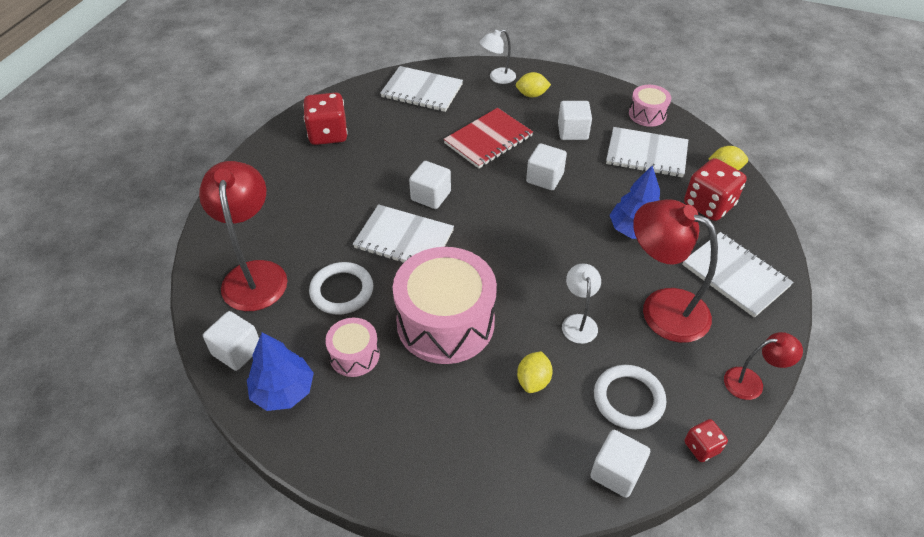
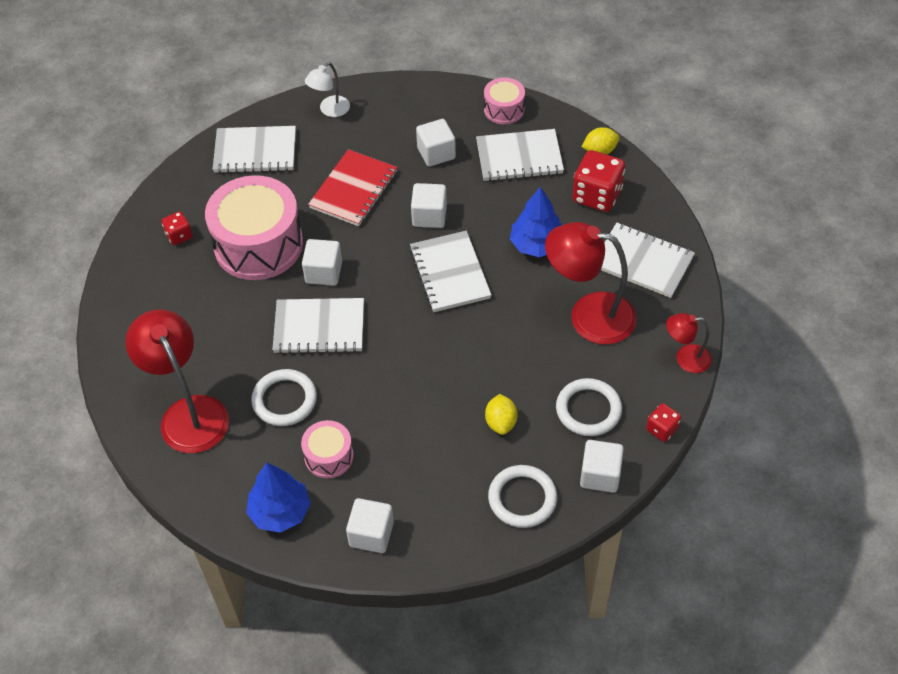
camera: 20 degrees left, 5 degrees up
(237, 351) = (215, 492): white cube -> white cube (371, 534)
(328, 134) = (179, 236): red dice -> red dice, size x0.53
(445, 322) = (398, 396): pink drum -> pink drum (258, 244)
(523, 466) = (522, 498): none -> white ring
(532, 95) = (376, 121): yellow lemon -> none
(542, 230) = (450, 273): none -> white notebook
(578, 322) = (519, 354): white lamp -> none
(751, 382) = (685, 358): red lamp -> red lamp turned 150 degrees counterclockwise

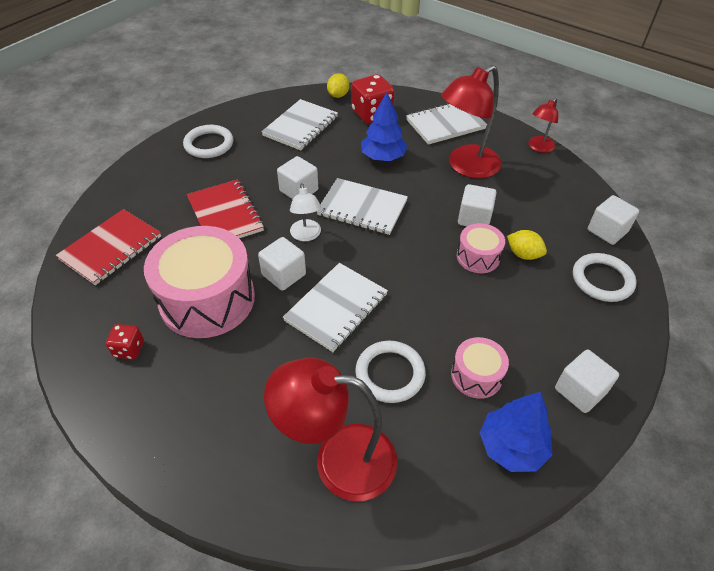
camera: 55 degrees left, 5 degrees down
(255, 152) = (111, 248): white notebook -> red notebook
(330, 110) = (134, 186): white lamp -> white lamp (306, 235)
(436, 153) = (247, 158): white cube -> white cube (474, 218)
(504, 109) = (252, 112): pink drum -> pink drum (478, 257)
(588, 409) = (546, 207): white ring -> white ring (209, 144)
(662, 429) = (588, 185): red dice -> none

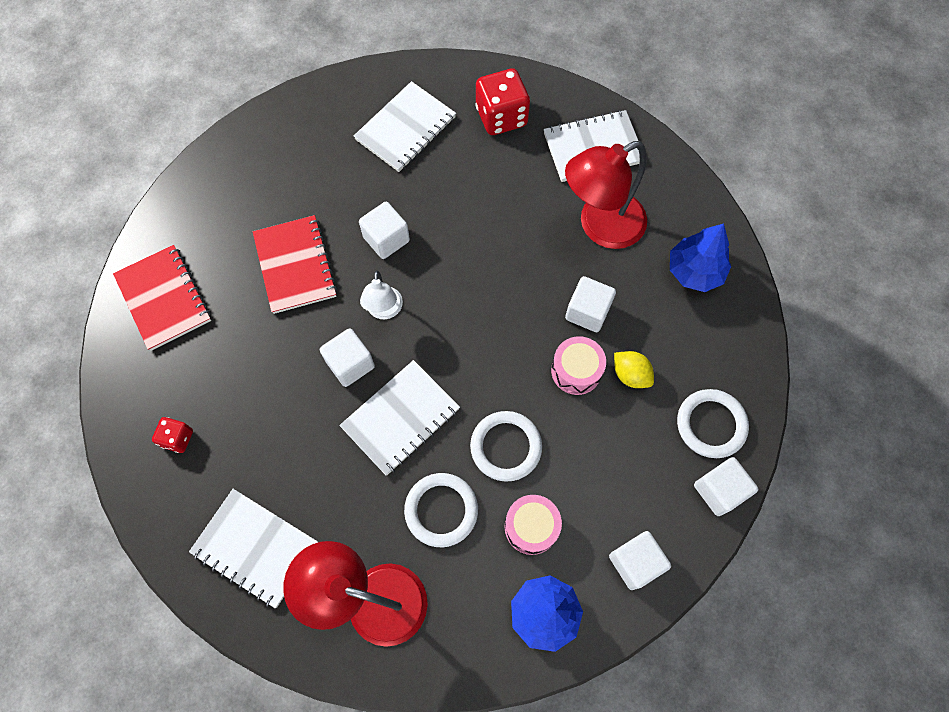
camera: 10 degrees right, 20 degrees up
(111, 248) = (164, 298): red notebook -> red notebook turned 75 degrees counterclockwise
(207, 299) = (263, 386): pink drum -> none
(209, 144) = (287, 146): white ring -> white ring (506, 447)
(338, 95) = (464, 75): yellow lemon -> none
(362, 208) = (457, 278): white notebook -> white notebook (255, 548)
(383, 157) = (499, 196): blue tree -> blue tree (694, 271)
(538, 147) = (703, 205): red lamp -> none
(607, 231) = (743, 354): white cube -> white cube (719, 490)

